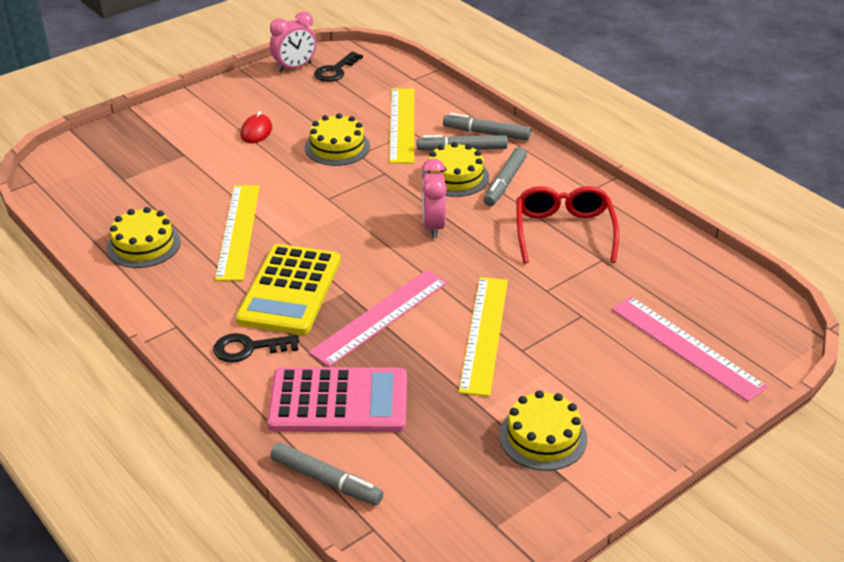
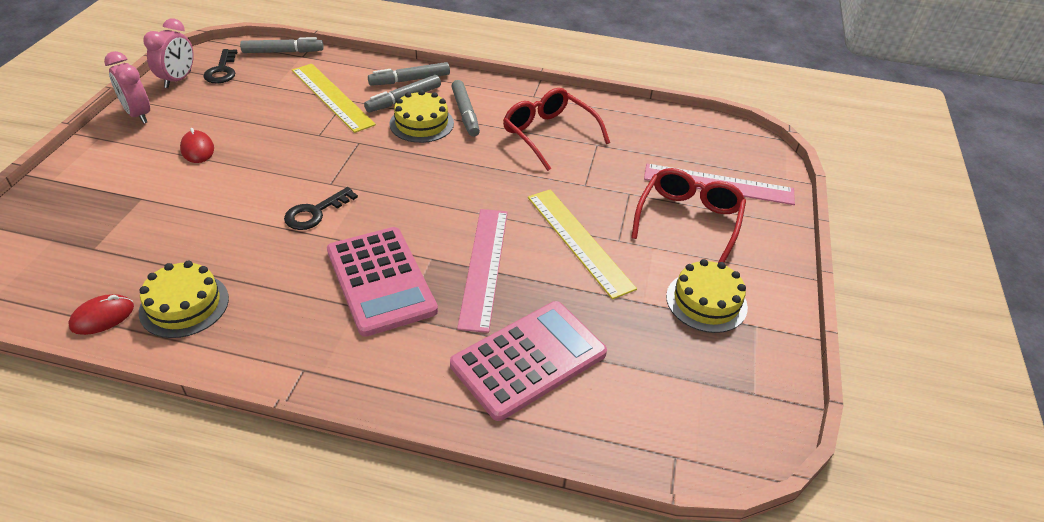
camera: 40 degrees left, 5 degrees up
(89, 229) = (102, 317): none -> red mouse
(238, 231) = (273, 248): yellow ruler -> none
(248, 348) = (398, 354): black key -> black key (315, 213)
(289, 290) = (380, 281): yellow calculator -> pink calculator
(326, 480) = (593, 437): grey marker -> grey marker (282, 52)
(337, 147) = (292, 135): yellow cake -> none
(433, 226) = (446, 170): pink clock -> pink clock (138, 115)
(611, 364) = (688, 220): none -> red glasses

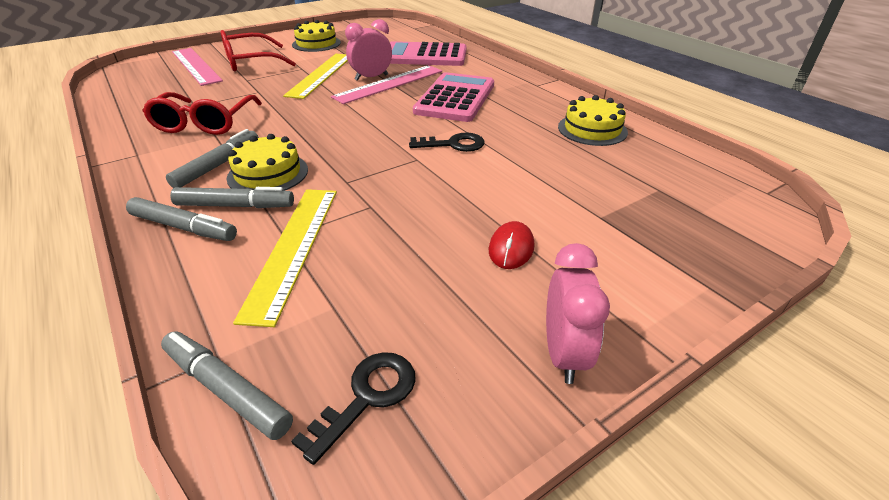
camera: 135 degrees left, 5 degrees down
(102, 317) = (655, 143): red mouse -> none
(178, 80) = (457, 417): pink clock -> pink clock (371, 77)

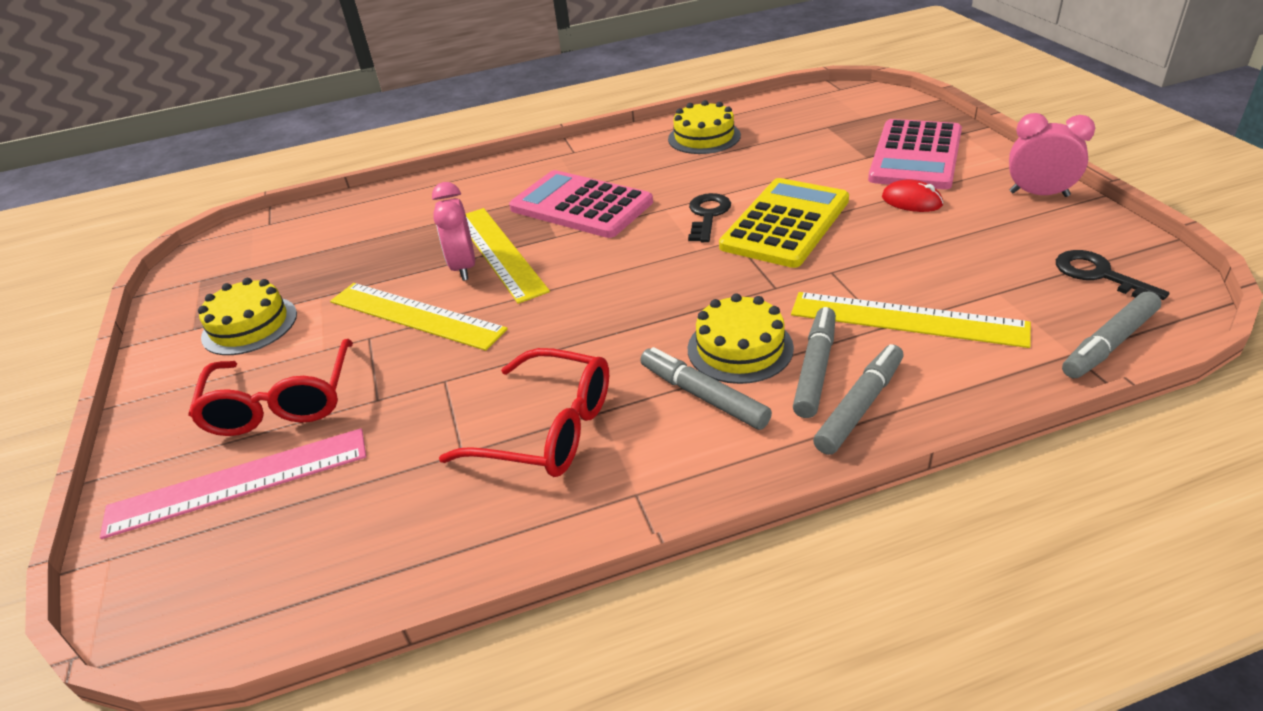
camera: 70 degrees left, 0 degrees up
(389, 84) = (499, 253): pink ruler -> yellow ruler
(425, 56) = (410, 220): pink calculator -> pink calculator (915, 156)
(447, 179) = (785, 224): none -> yellow calculator

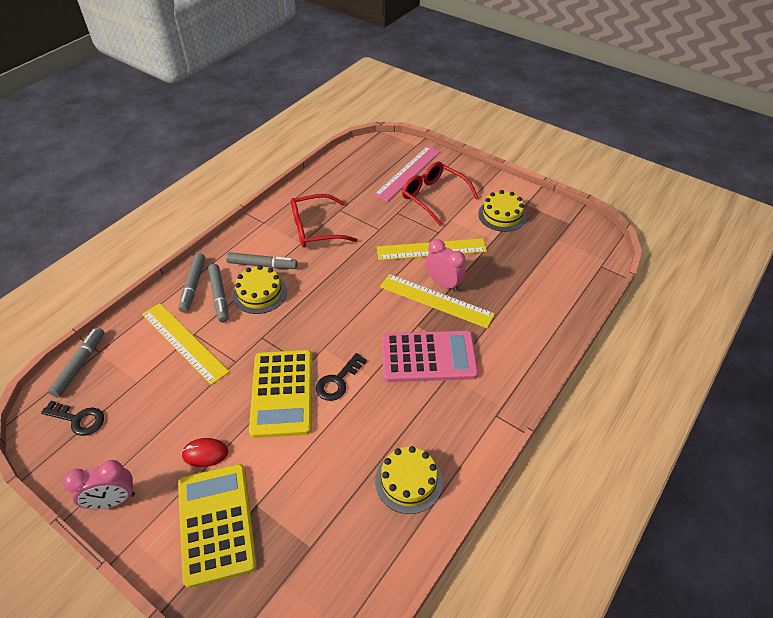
camera: 140 degrees right, 10 degrees up
(708, 215) = (338, 381): black key -> black key turned 60 degrees clockwise
(907, 319) = (184, 342): yellow ruler -> yellow ruler turned 60 degrees clockwise
(915, 156) = (216, 523): pink calculator -> yellow calculator

